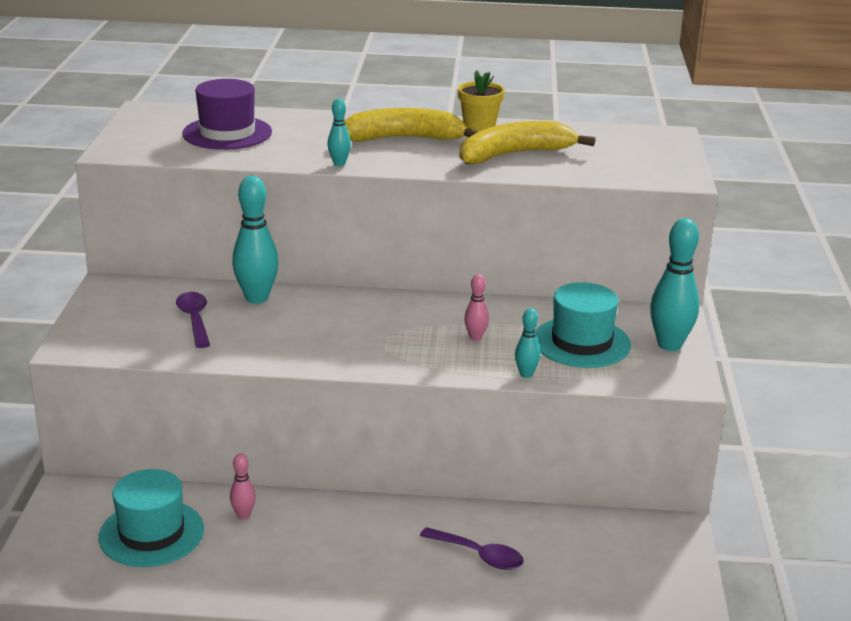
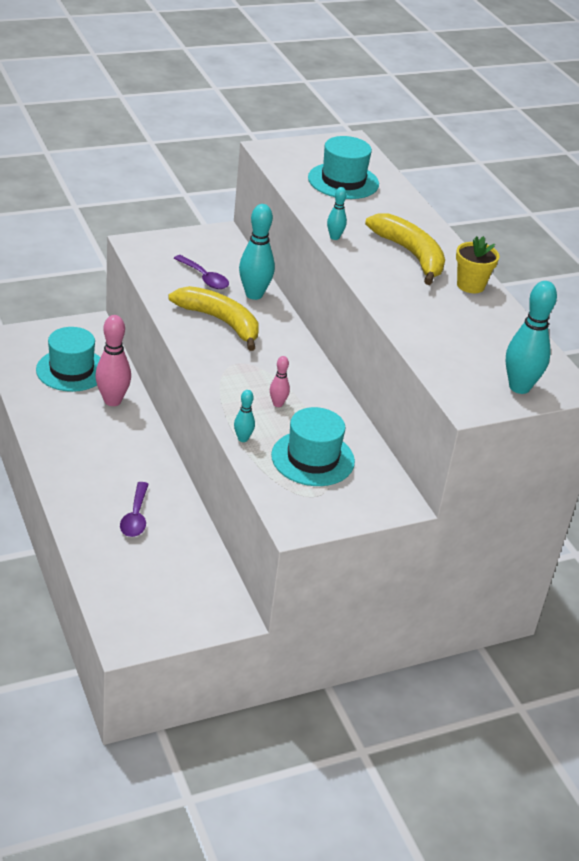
camera: 60 degrees right, 10 degrees up
(194, 319) = (204, 278): purple spoon -> purple spoon turned 90 degrees clockwise
(227, 133) = (343, 181): purple hat -> turquoise hat
(243, 515) = (112, 401): pink bowling pin -> pink bowling pin, size x1.94
(514, 155) = (432, 311): yellow banana -> yellow banana (220, 322)
(669, 345) = (347, 507): turquoise bowling pin -> turquoise bowling pin (519, 387)

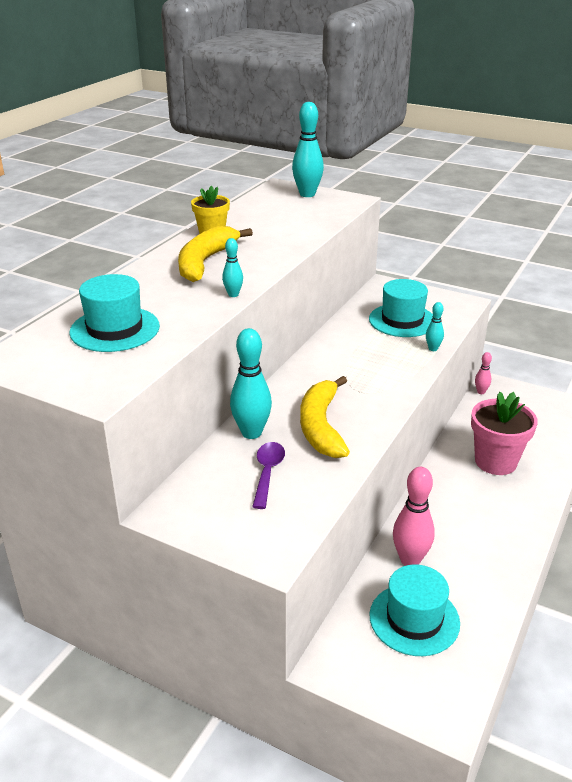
camera: 125 degrees left, 5 degrees down
(135, 517) = (495, 462): purple spoon -> pink flower pot
(278, 404) = (375, 354): pink bowling pin -> pink bowling pin (481, 392)

